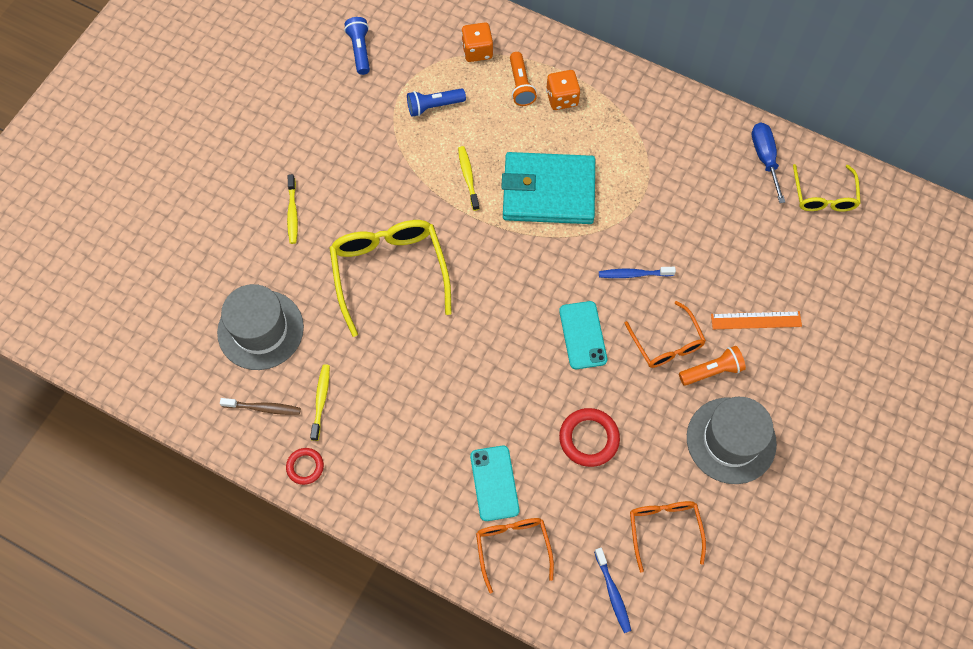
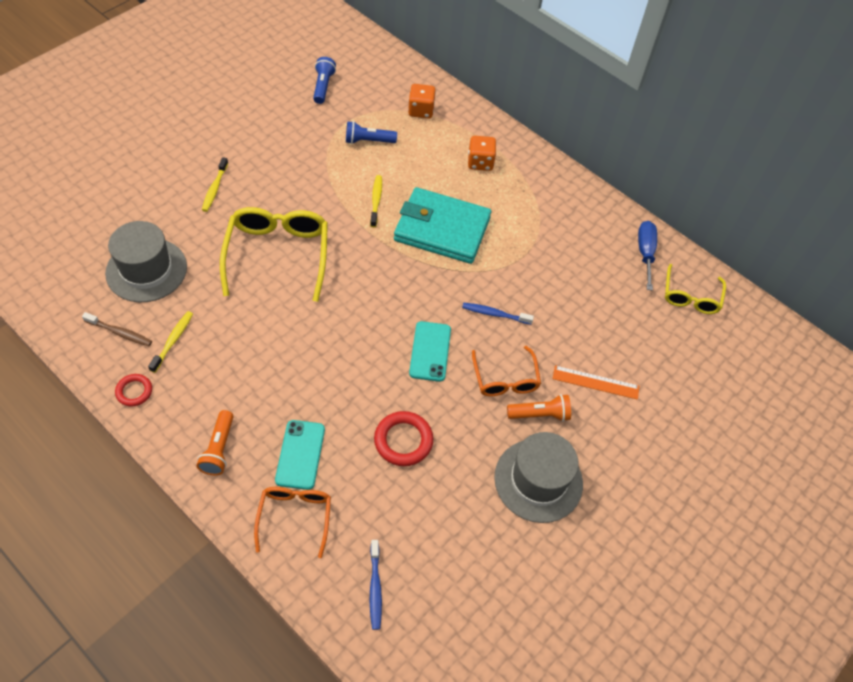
camera: 10 degrees right, 10 degrees down
(520, 85) = (448, 144): orange flashlight -> orange flashlight (219, 449)
(664, 529) = (446, 543): orange glasses -> none

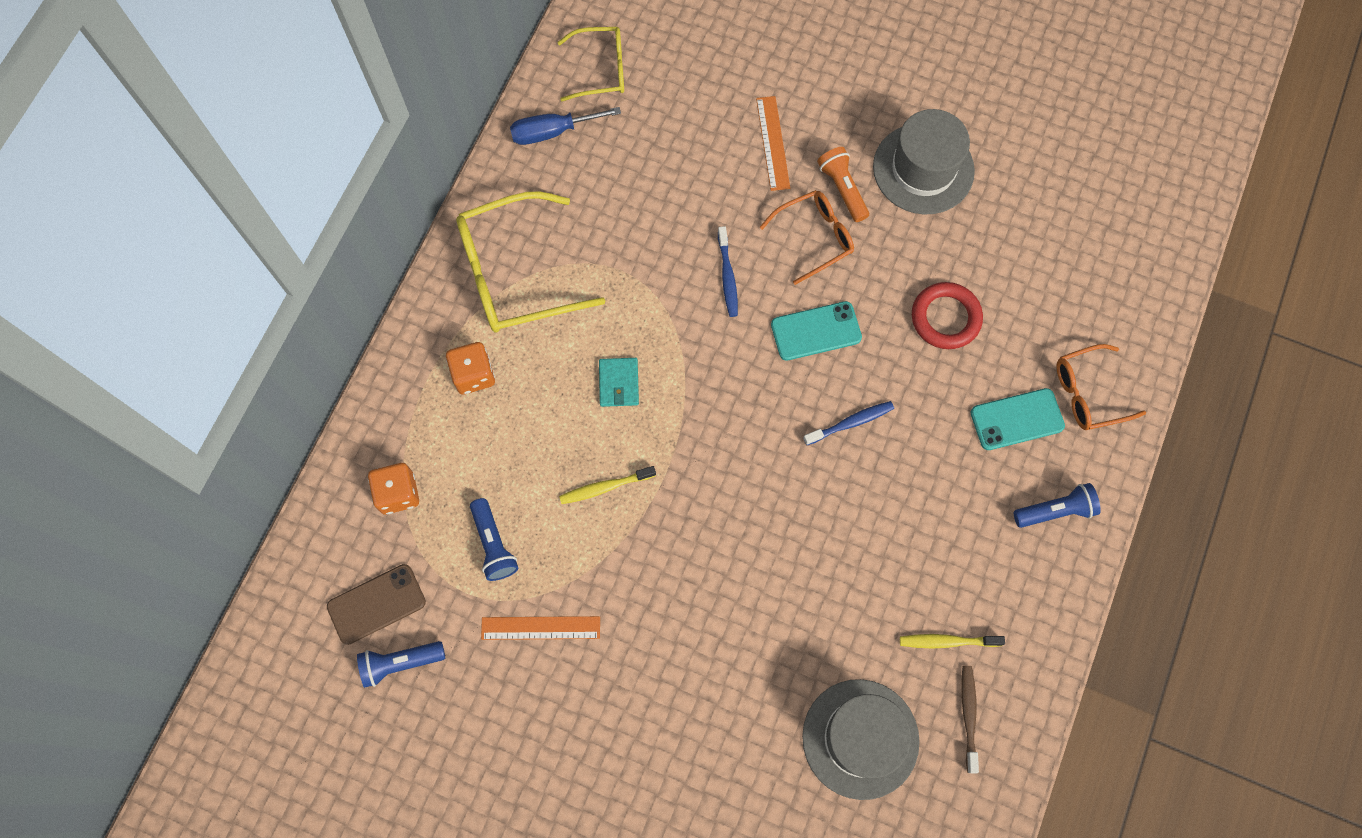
camera: 105 degrees left, 15 degrees up
(134, 391) = (1036, 648): red ring -> none
(215, 188) = (679, 722): yellow toothbrush -> none
(219, 449) = (1055, 510): orange flashlight -> blue flashlight
(278, 255) = (756, 576): yellow glasses -> yellow glasses (515, 273)
(307, 146) = (540, 628): none -> orange ruler
(361, 86) = (376, 604): none -> brown phone
(375, 588) = (1117, 285): blue toothbrush -> blue toothbrush (850, 423)
(442, 229) = (618, 383): turquoise wallet -> turquoise wallet, size x0.41

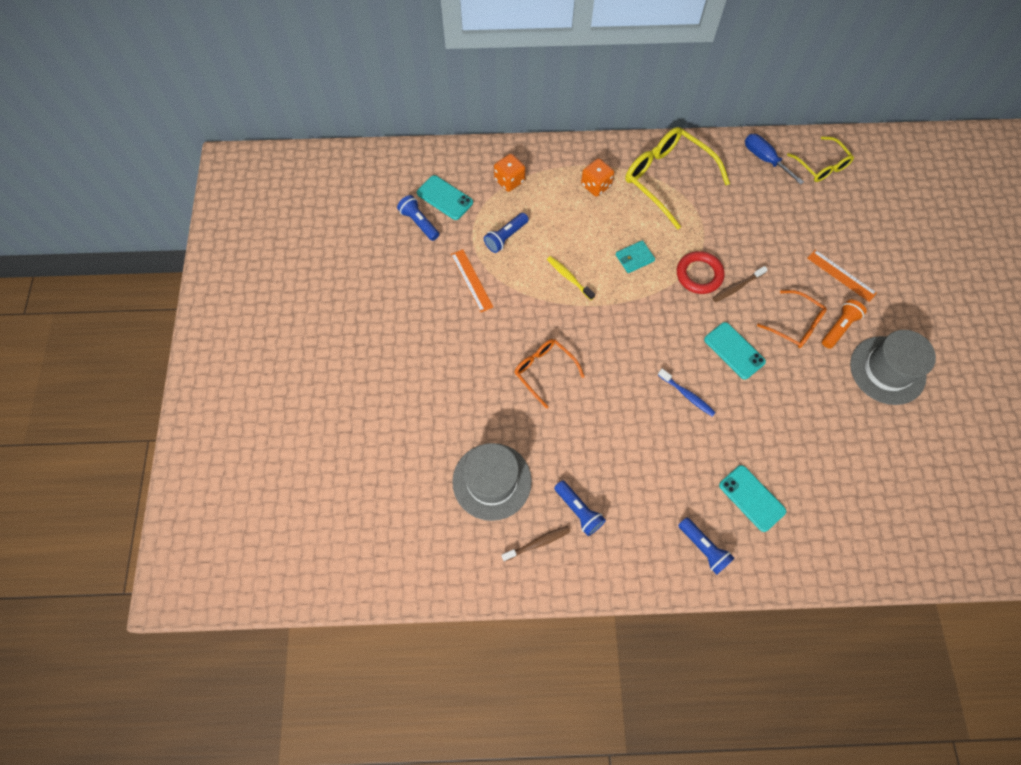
camera: 65 degrees right, 5 degrees down
(376, 604) = (444, 198): brown phone -> turquoise phone
(727, 276) = (737, 287): blue toothbrush -> brown toothbrush
(772, 143) = (841, 275): orange ruler -> orange ruler turned 75 degrees clockwise
(945, 318) = (793, 425): red ring -> red ring (699, 275)
(947, 641) = (578, 510): yellow toothbrush -> blue flashlight
(1088, 393) = (799, 539): orange glasses -> orange glasses (544, 371)

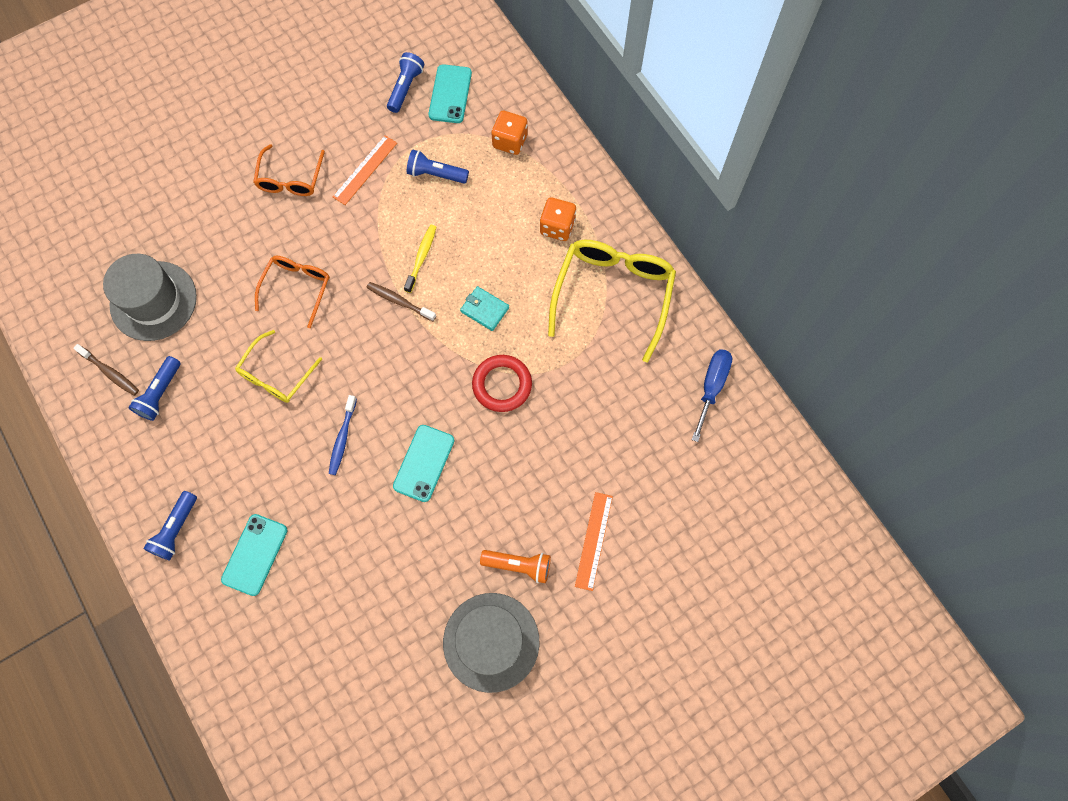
camera: 60 degrees right, 5 degrees up
(737, 287) = (509, 432): brown toothbrush -> brown toothbrush (399, 301)
(795, 324) = (495, 515): orange glasses -> orange glasses (290, 179)
(821, 166) = (744, 456): yellow glasses -> yellow glasses (276, 375)

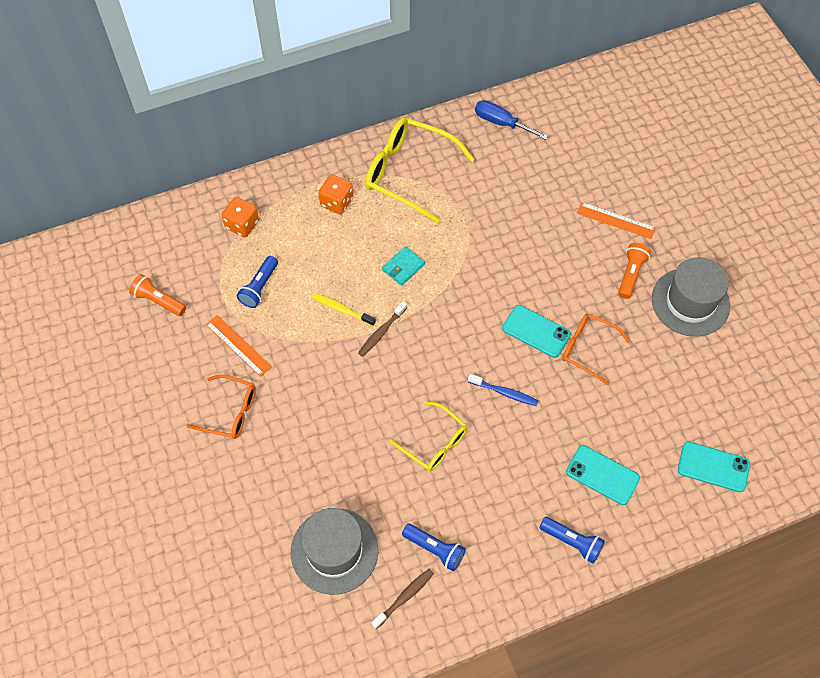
camera: 80 degrees left, 10 degrees down
(297, 288) = (349, 416): orange glasses -> orange glasses (588, 349)
(405, 88) = (158, 301): blue flashlight -> orange flashlight
(450, 94) = (177, 265): turquoise phone -> turquoise phone (713, 467)
(502, 385) = (475, 264): red ring -> none

